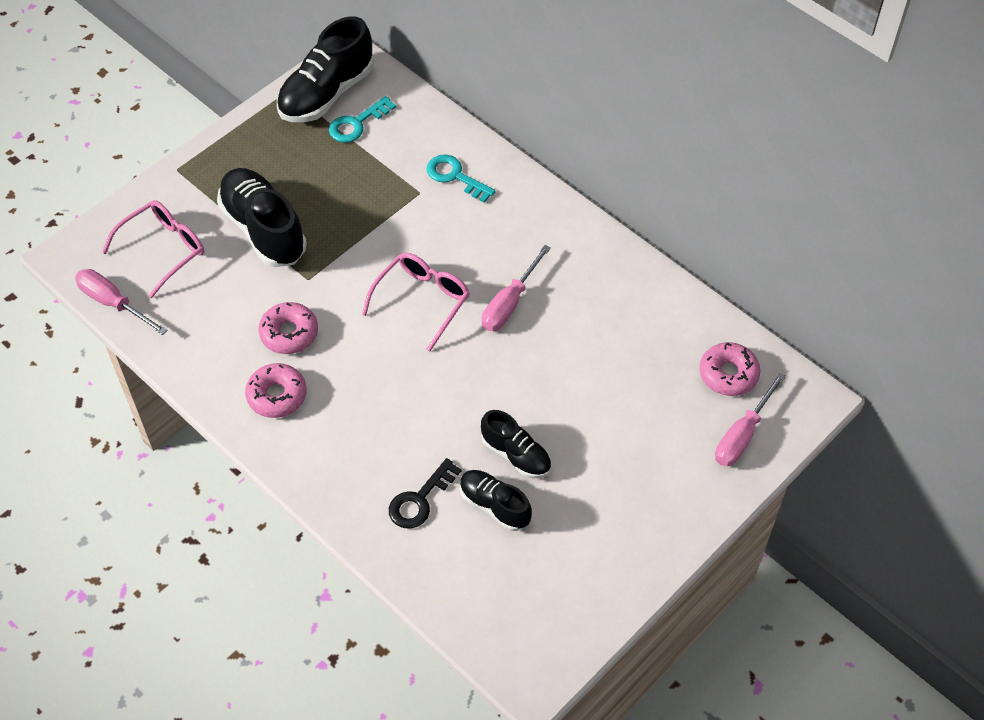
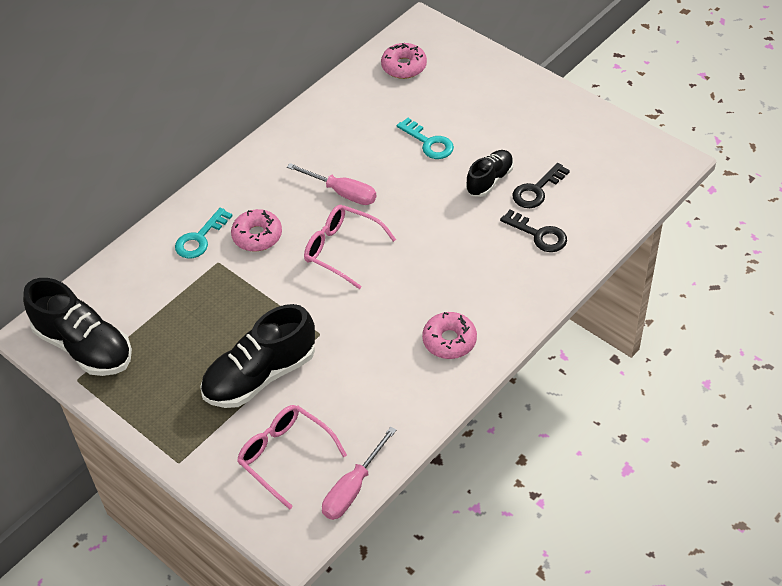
camera: 90 degrees left, 5 degrees down
(289, 333) = (382, 340): pink donut -> pink donut (257, 236)
(357, 124) = (128, 317): turquoise key -> turquoise key (429, 142)
(494, 505) = (537, 190): black shoe -> black key
(742, 435) = (456, 59): pink screwdriver -> none

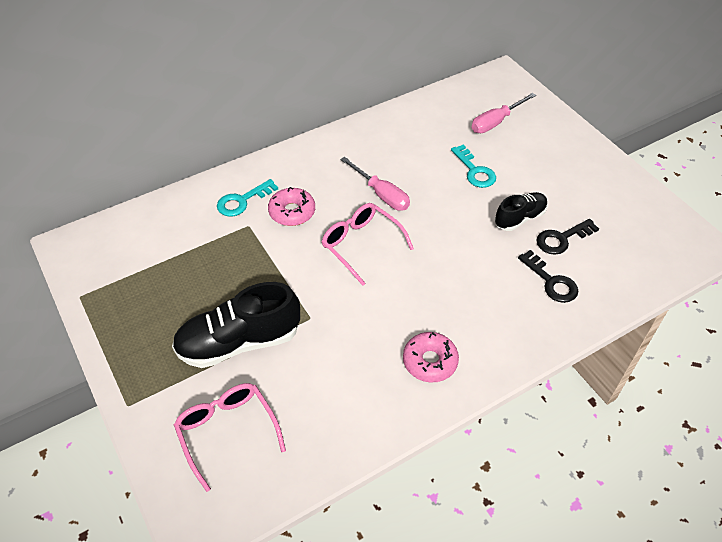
camera: 15 degrees right, 0 degrees up
(84, 346) = (101, 268): black shoe -> none
(353, 488) = (278, 489): pink screwdriver -> pink screwdriver (496, 122)
(404, 66) = (475, 102): pink donut -> none

